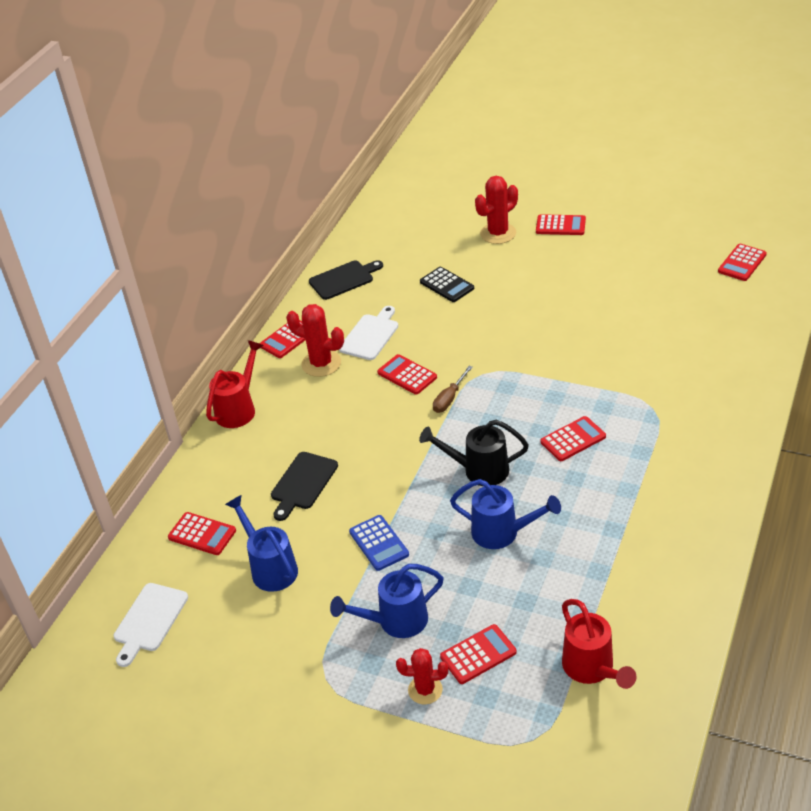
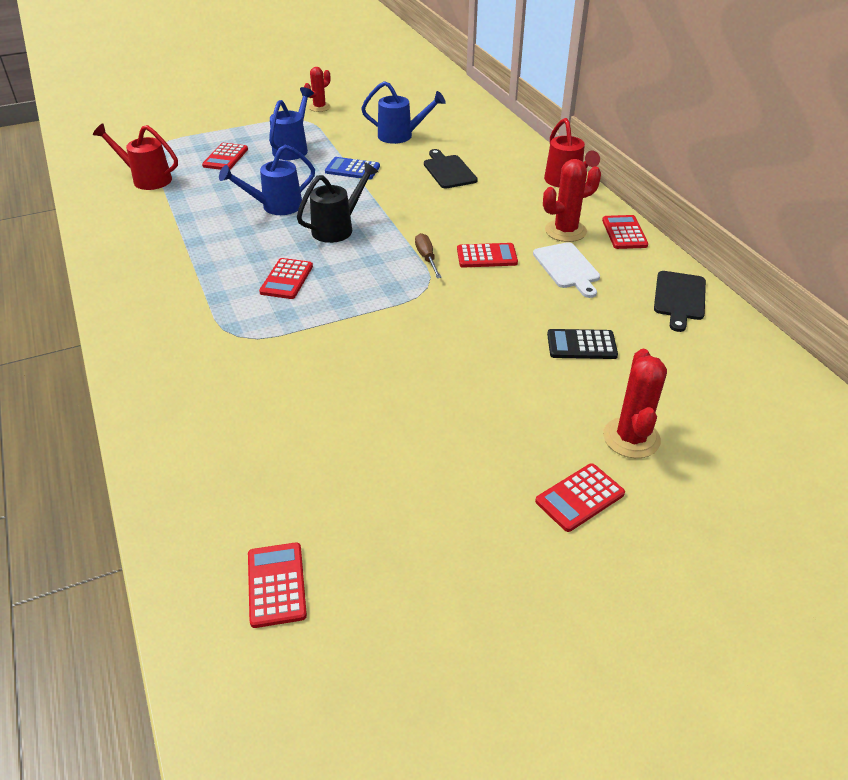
camera: 130 degrees right, 0 degrees up
(149, 620) = (429, 98): white cutting board -> none
(202, 534) = (465, 130): red calculator -> none
(425, 690) = (241, 137): red cactus -> red cactus (319, 107)

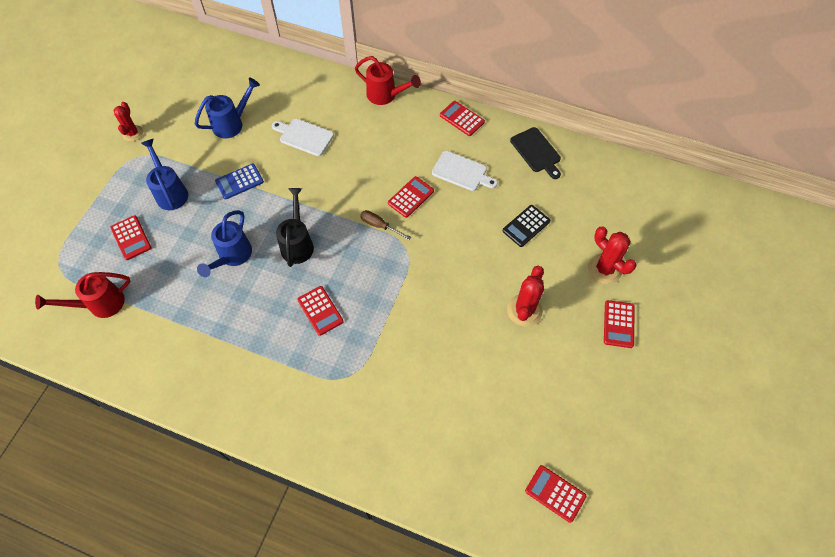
camera: 45 degrees left, 20 degrees up
(448, 171) = (304, 136): black cutting board -> white cutting board
(565, 231) = (430, 141): red cactus -> red cactus (524, 310)

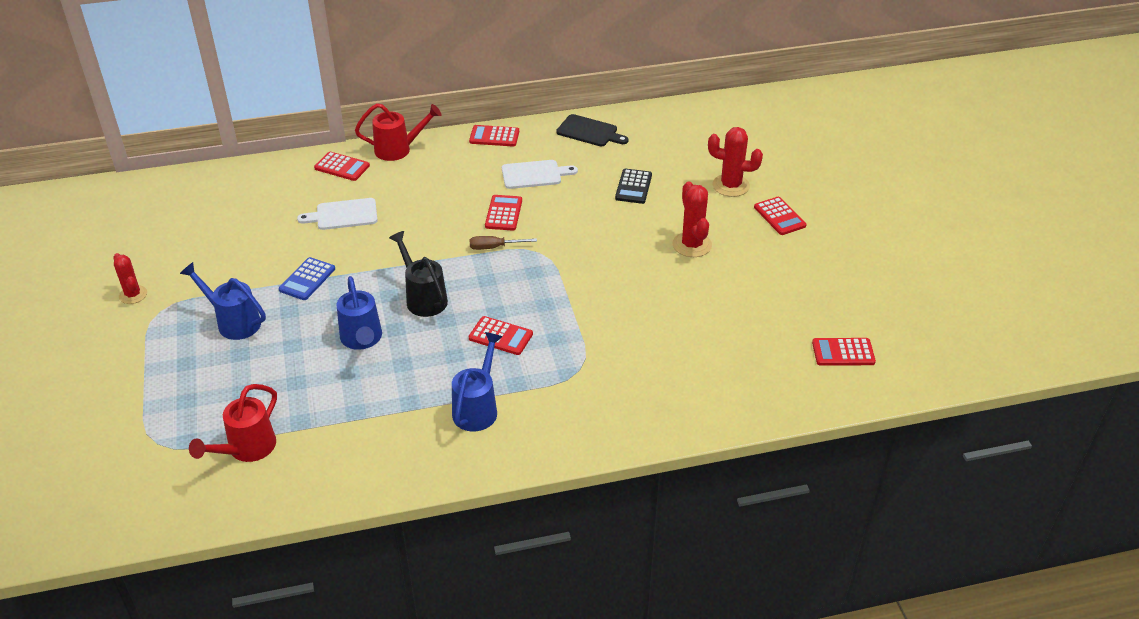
camera: 35 degrees left, 20 degrees down
(131, 238) = (225, 379): red calculator -> red calculator (342, 167)
(231, 124) = (248, 238): blue watering can -> blue watering can (477, 408)

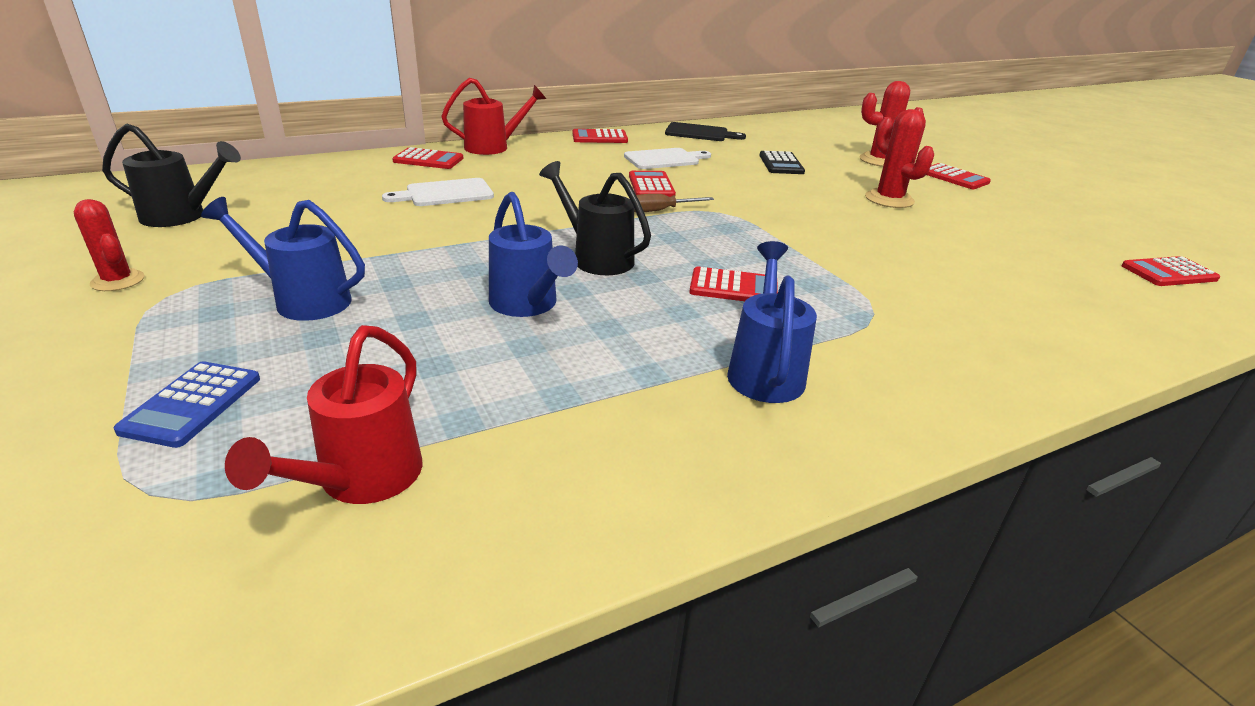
camera: 15 degrees left, 10 degrees down
(166, 231) = (181, 216): none -> black watering can
(307, 279) = (414, 250): blue calculator -> blue calculator (192, 404)

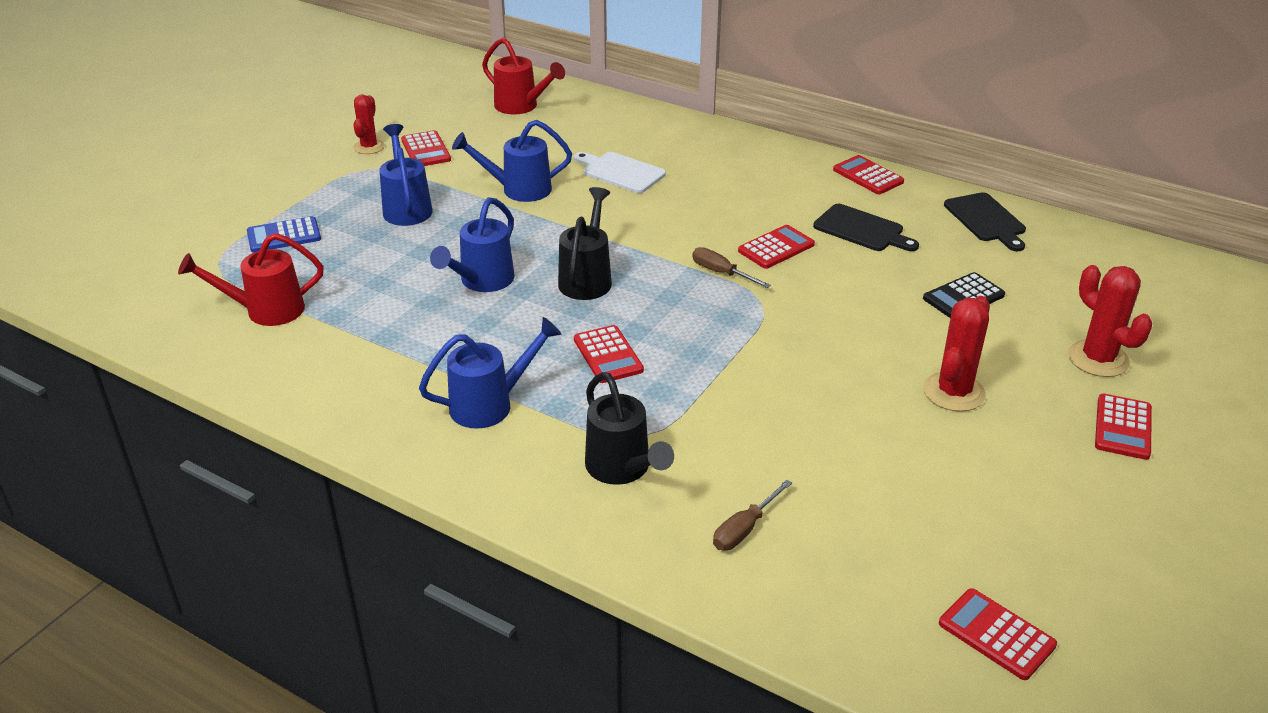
camera: 60 degrees right, 5 degrees up
(181, 216) = (462, 113): black watering can -> black watering can (622, 468)
(389, 237) = (519, 190): none -> blue watering can
(428, 160) = (677, 133): red calculator -> red calculator (426, 150)
(493, 147) = (751, 143): red watering can -> red watering can (521, 106)
(664, 159) = (862, 229): white cutting board -> black cutting board
(1031, 313) = (744, 529): none -> brown screwdriver

